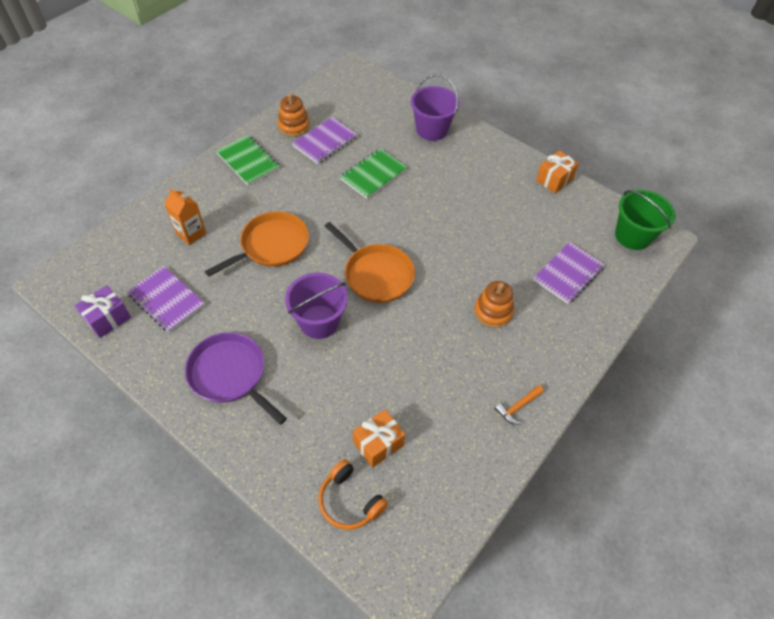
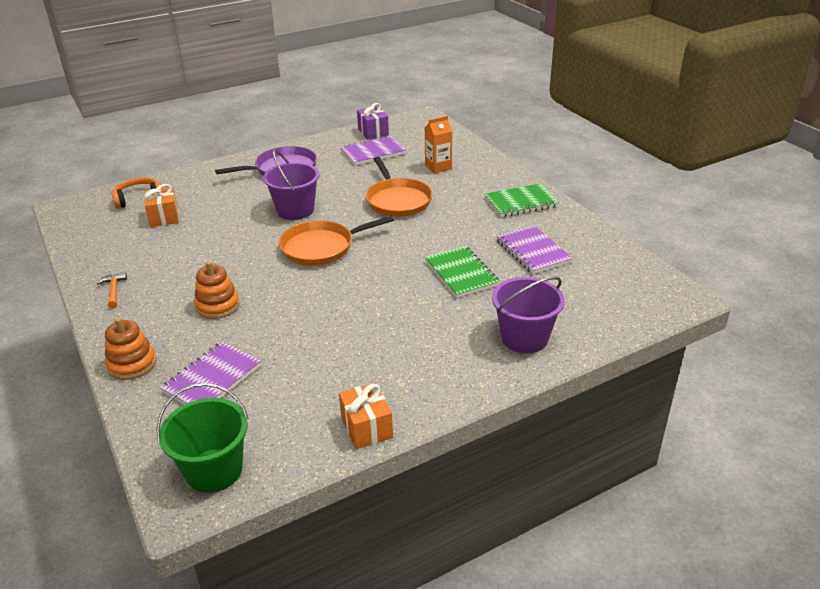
camera: 115 degrees right, 20 degrees down
(294, 126) = (569, 236): orange stacking toy -> orange stacking toy (132, 364)
(568, 274) = (212, 379): purple notebook -> purple notebook turned 60 degrees clockwise

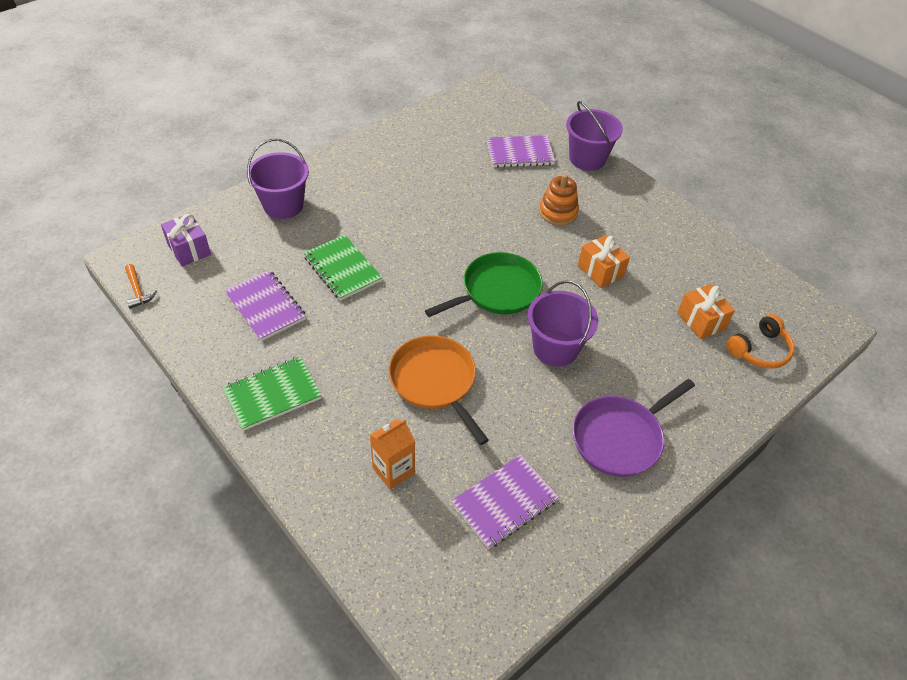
camera: 165 degrees right, 15 degrees up
(114, 290) = (662, 219): orange hammer -> orange hammer (138, 291)
(132, 364) = (587, 158): orange stacking toy -> purple bucket
(212, 379) = (520, 153): purple notebook -> purple notebook turned 60 degrees clockwise
(214, 470) = (482, 103): green bucket -> none
(321, 247) = (497, 290): orange pan -> green pan
(366, 428) = (396, 132): orange gift -> orange gift (600, 271)
(373, 132) = (526, 576): purple gift -> purple gift (189, 249)

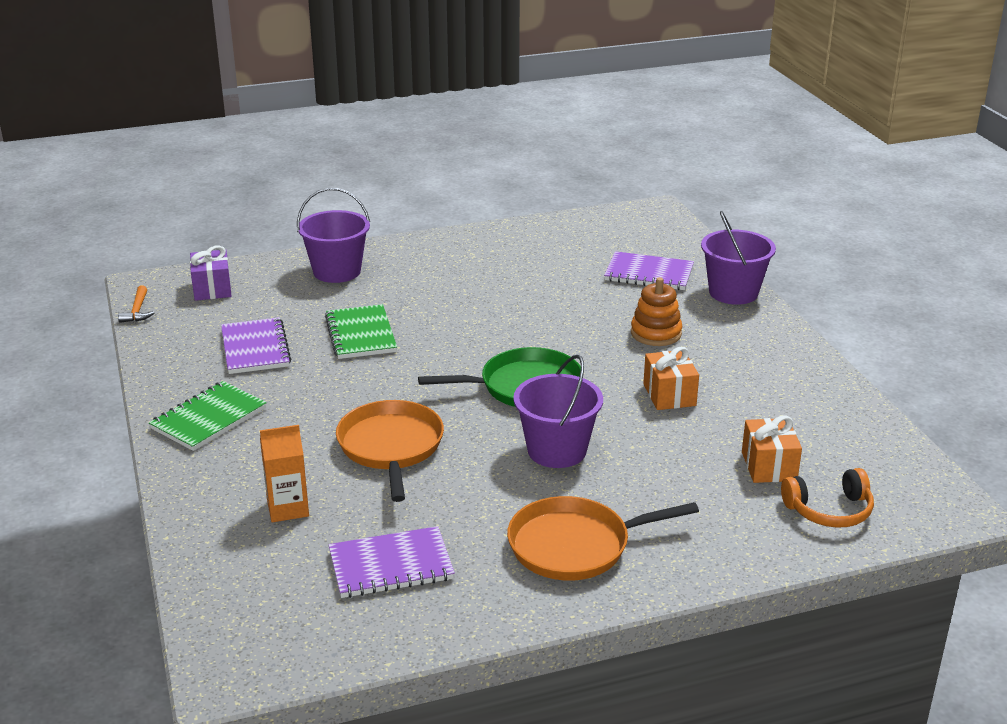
camera: 25 degrees right, 20 degrees down
(272, 394) = (209, 418): green notebook -> green notebook turned 45 degrees counterclockwise
(620, 437) = (575, 546): purple pan -> orange pan

